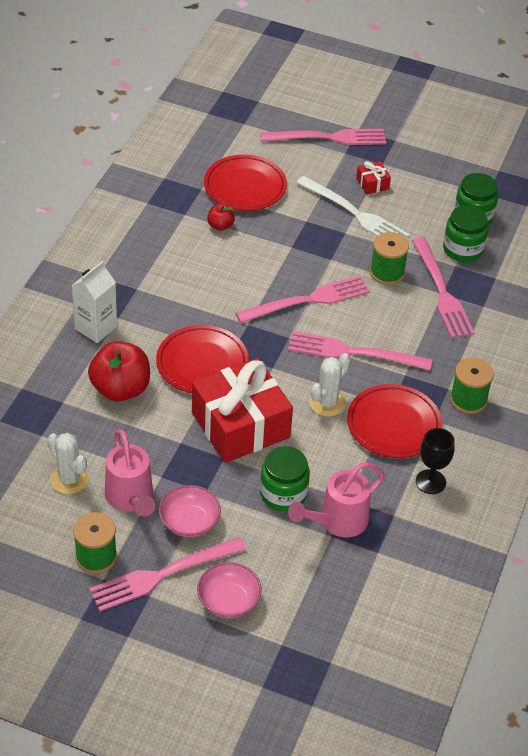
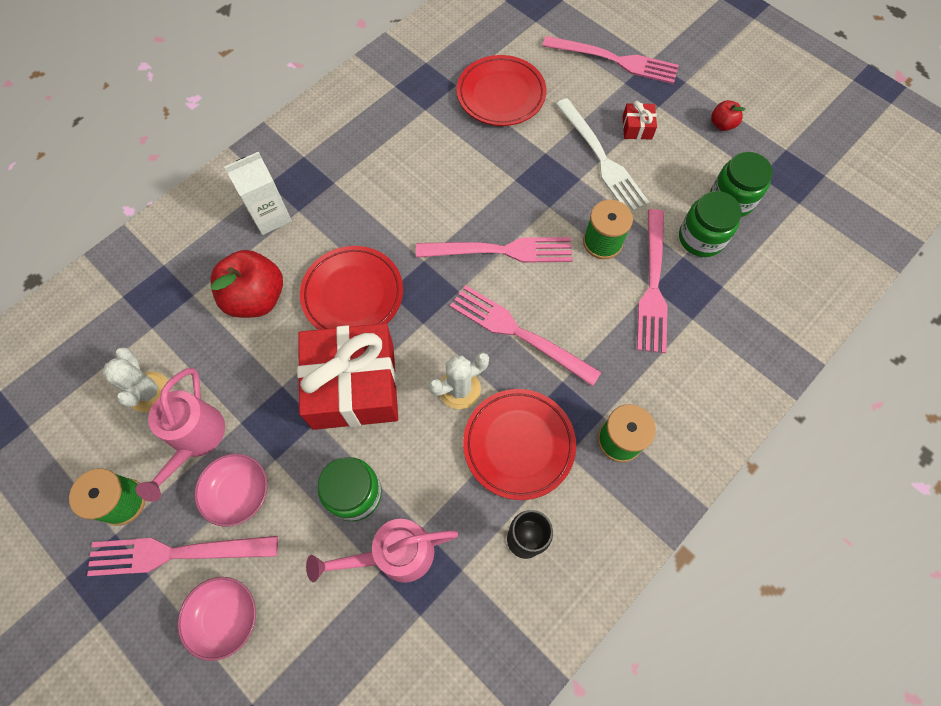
camera: 25 degrees right, 20 degrees up
(220, 226) = (453, 133): red apple -> red apple (722, 124)

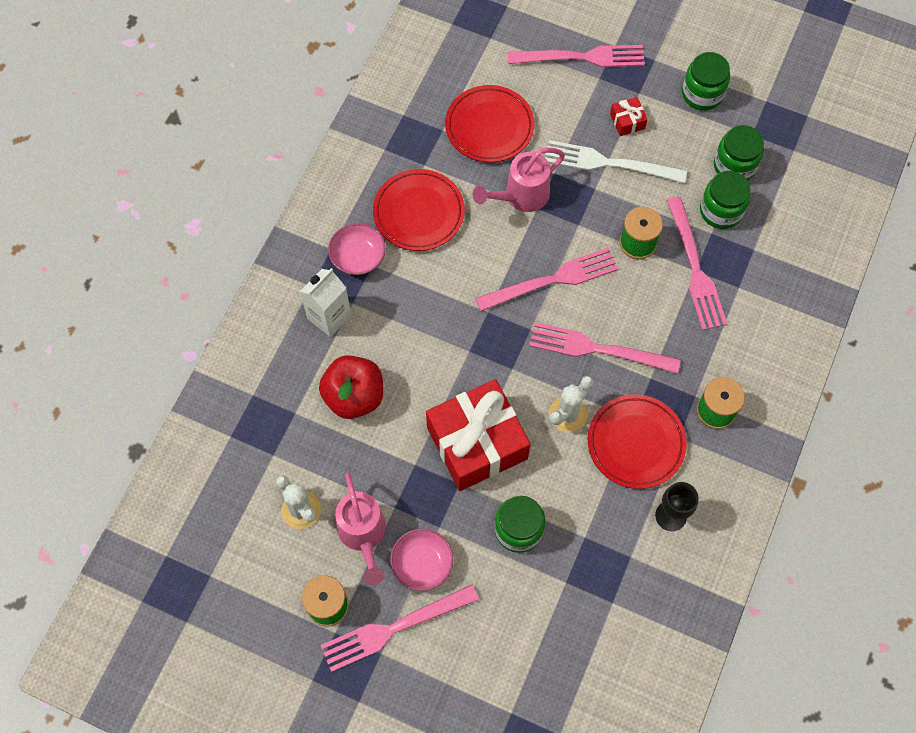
camera: 20 degrees left, 0 degrees up
(225, 617) = (459, 660): pink bowl -> pink bowl (358, 257)
(353, 294) = (439, 364): red plate -> red plate (419, 213)
(395, 554) = (573, 564): pink watering can -> pink watering can (521, 196)
(602, 159) = (608, 163): white fork -> white fork turned 150 degrees clockwise
(722, 124) = (702, 94): red apple -> green jar

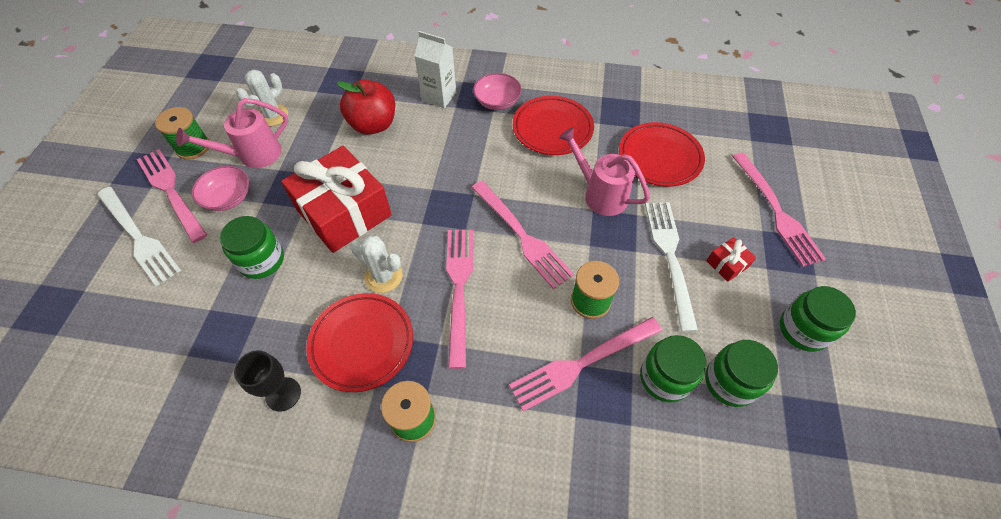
camera: 75 degrees right, 10 degrees down
(454, 660) = (139, 237): none -> white fork

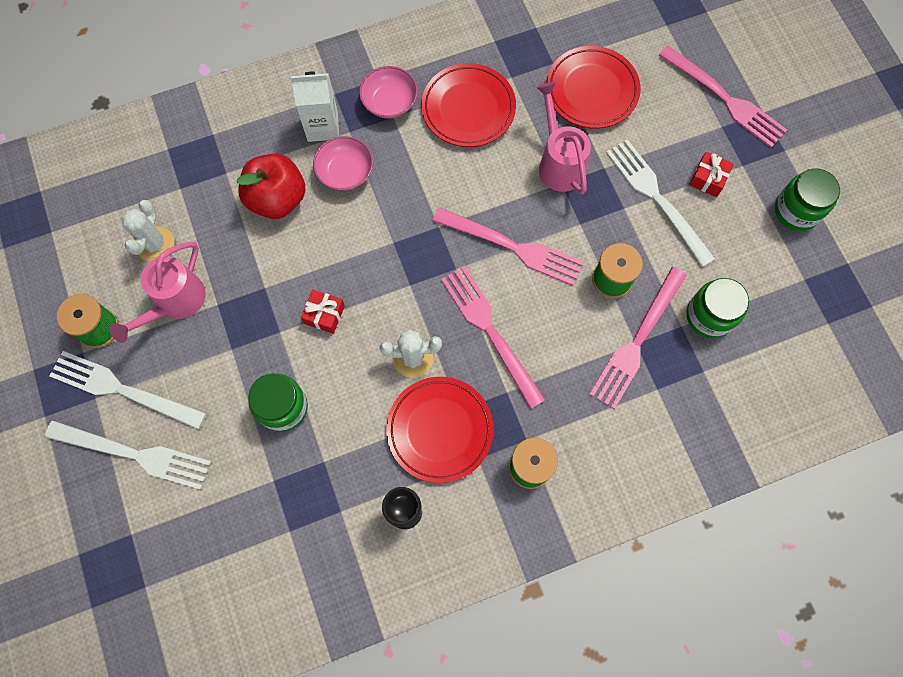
camera: 30 degrees left, 15 degrees up
(170, 191) = (121, 389): pink fork -> white fork
(228, 198) = (191, 363): pink bowl -> pink bowl (345, 172)
(344, 212) = (324, 314): red gift -> red gift, size x0.40
(600, 194) = (559, 163): pink watering can -> pink watering can turned 60 degrees clockwise
(730, 382) = (761, 291): green jar -> none

